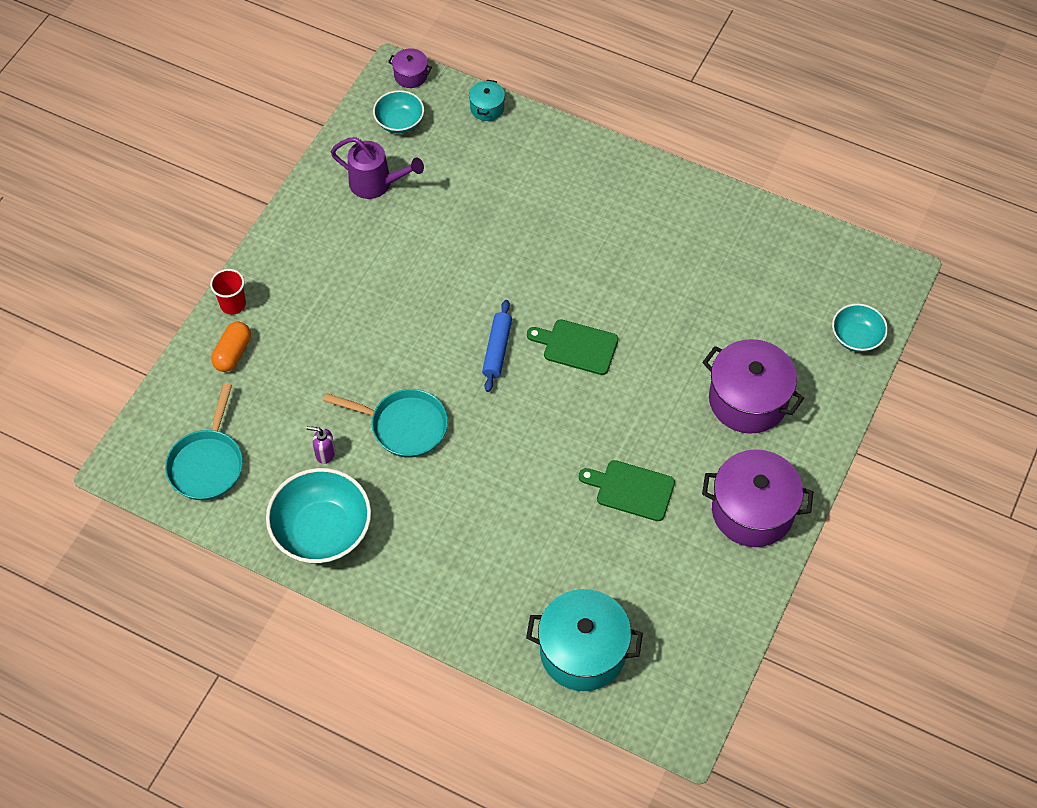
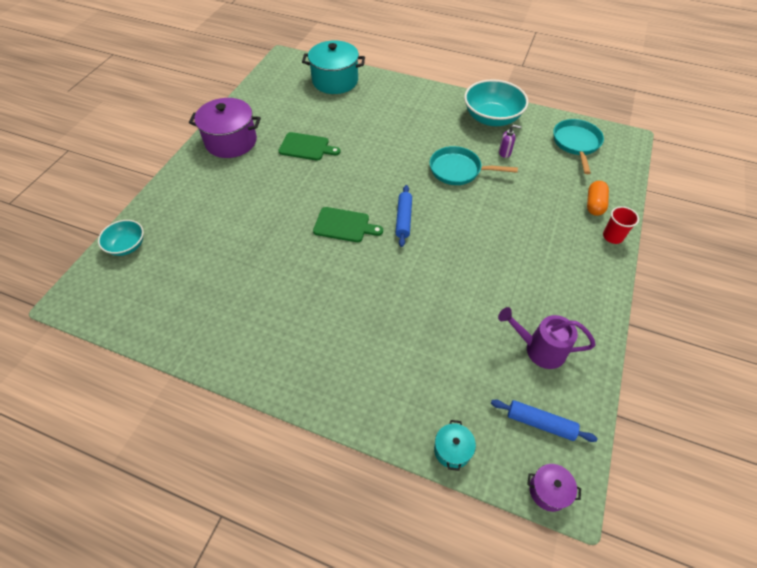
camera: 175 degrees right, 5 degrees down
(399, 122) = (540, 423): turquoise bowl -> blue rolling pin
(748, 400) = (221, 199): purple pot -> none

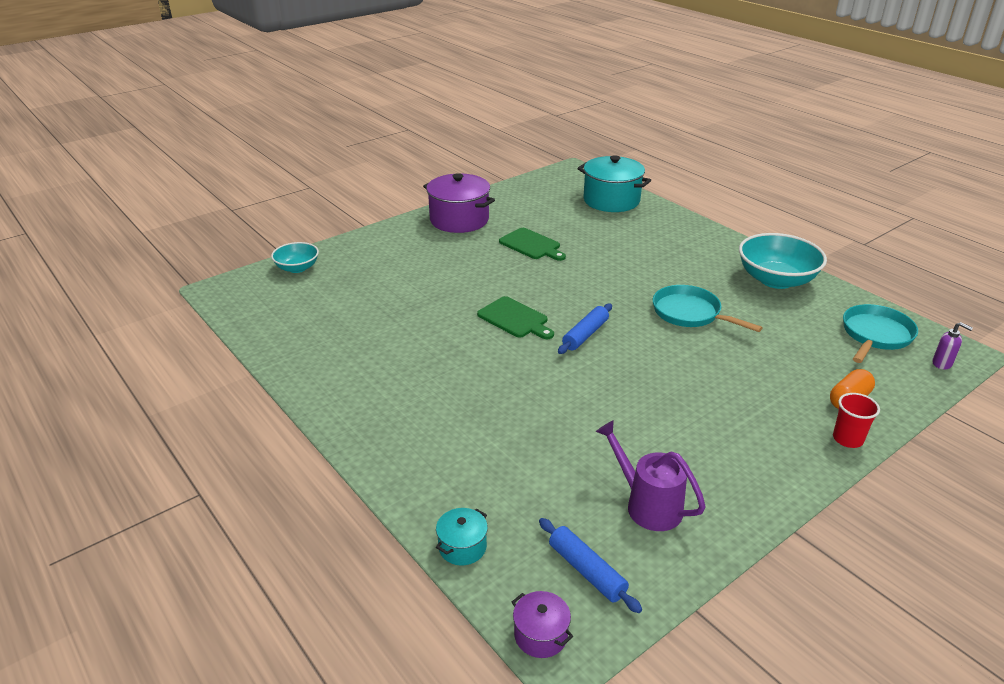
camera: 30 degrees right, 20 degrees down
(505, 153) = (765, 315): purple soap dispenser -> purple soap dispenser (942, 364)

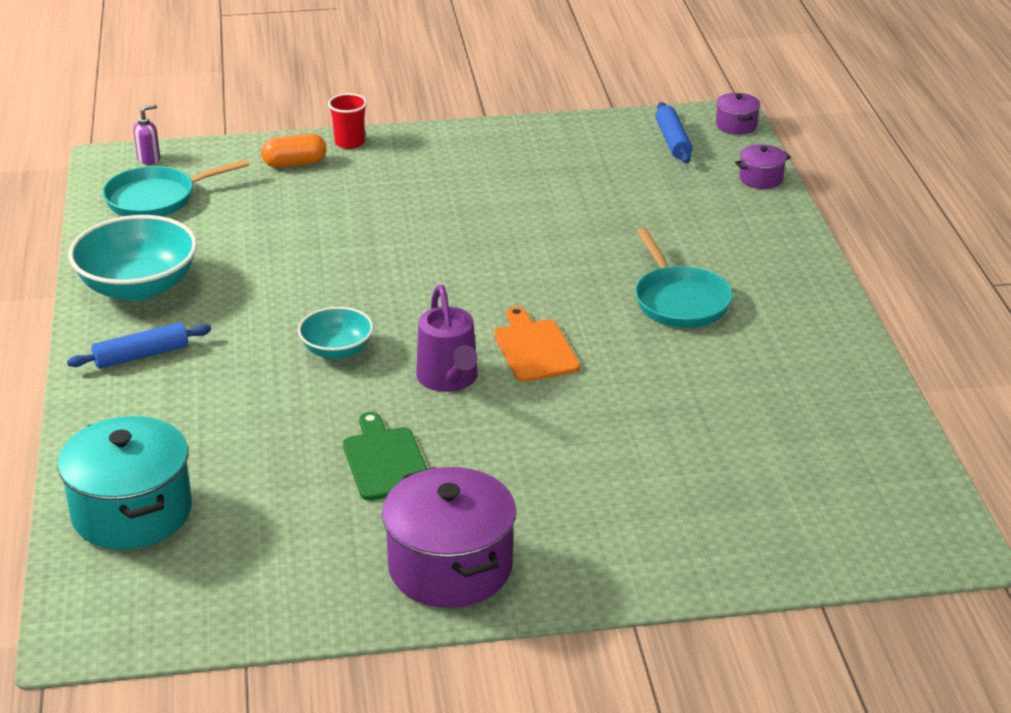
camera: 150 degrees left, 0 degrees up
(297, 268) = (806, 551): turquoise bowl -> turquoise bowl (337, 350)
(462, 547) = (761, 179): turquoise pot -> purple pot
(515, 319) = (534, 348): green cutting board -> orange cutting board
(585, 335) = (469, 301): blue rolling pin -> blue rolling pin (141, 355)
(647, 504) = (583, 158): purple watering can -> purple watering can (449, 380)
(690, 313) = (312, 284): turquoise pan -> turquoise pan (679, 301)
(942, 364) = (149, 159): purple soap dispenser -> purple soap dispenser turned 75 degrees clockwise

